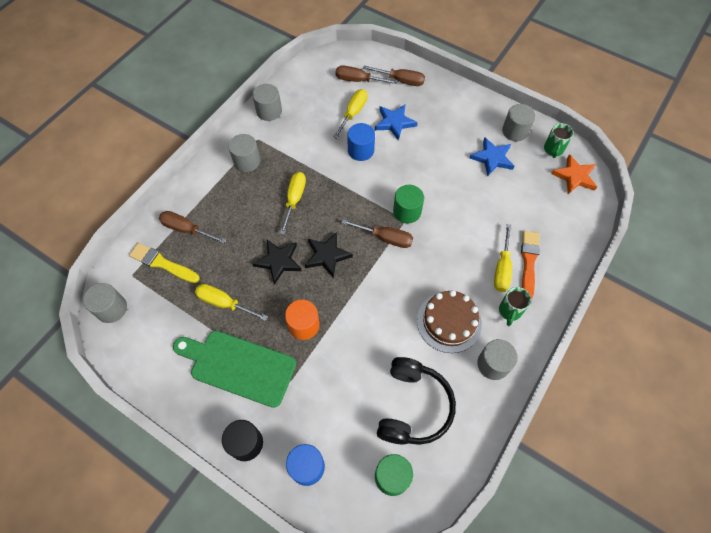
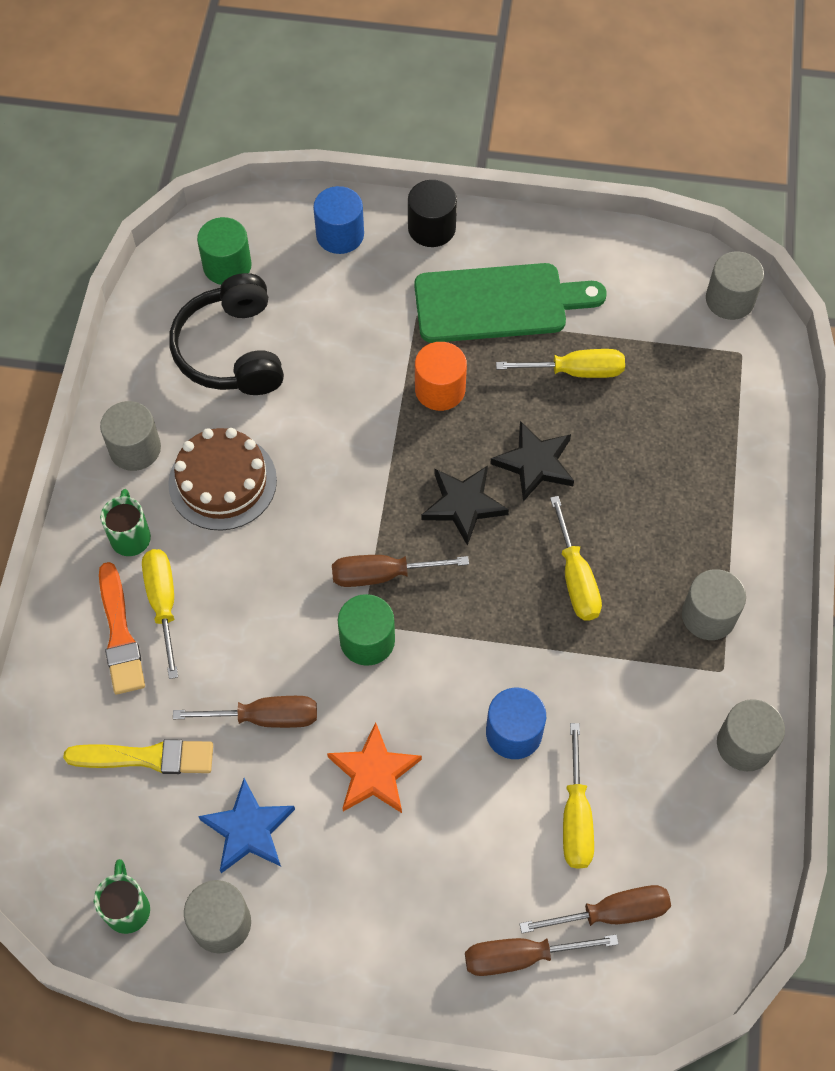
camera: 155 degrees right, 0 degrees up
(162, 263) = (710, 387): yellow brush -> yellow brush (147, 757)
(187, 229) = (716, 452): brown screwdriver -> brown screwdriver (265, 717)
(394, 122) = (480, 831): blue star -> none
(574, 176) = (70, 858): orange star -> orange star (374, 773)

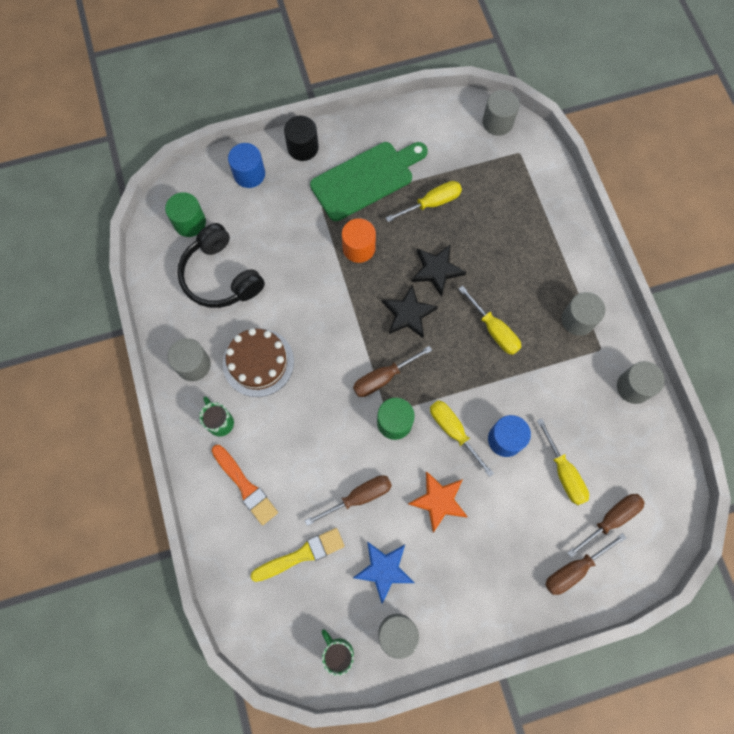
camera: 25 degrees left, 10 degrees up
(163, 604) = (262, 455): yellow screwdriver -> yellow screwdriver (453, 431)

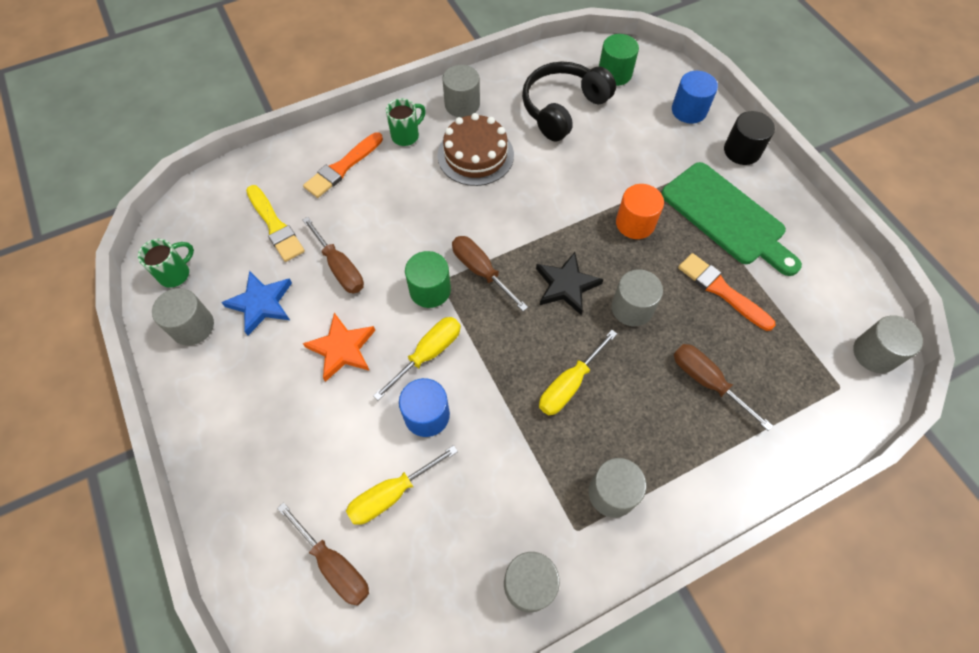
camera: 80 degrees right, 10 degrees down
(432, 203) = (721, 290): yellow screwdriver -> orange brush
(436, 270) = (632, 308): black star -> grey cylinder
(574, 569) = (266, 520): brown screwdriver -> brown screwdriver (707, 382)

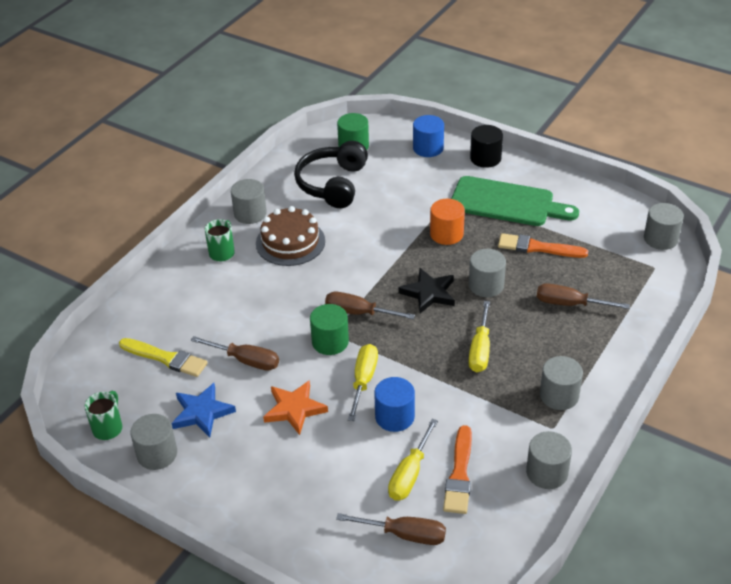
camera: 30 degrees left, 20 degrees down
(342, 167) = (187, 296): orange brush -> orange brush (459, 474)

